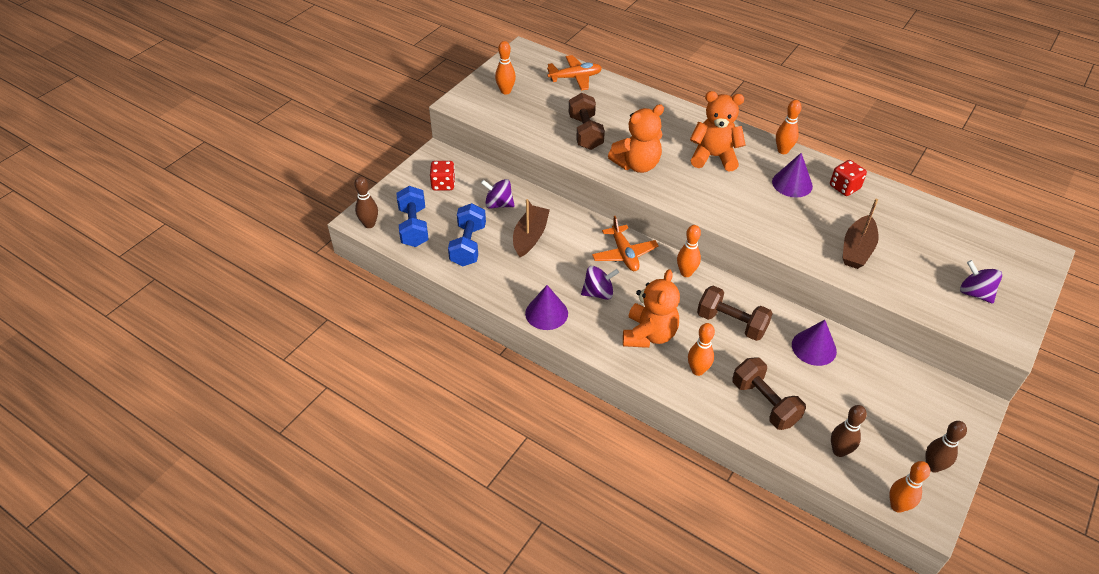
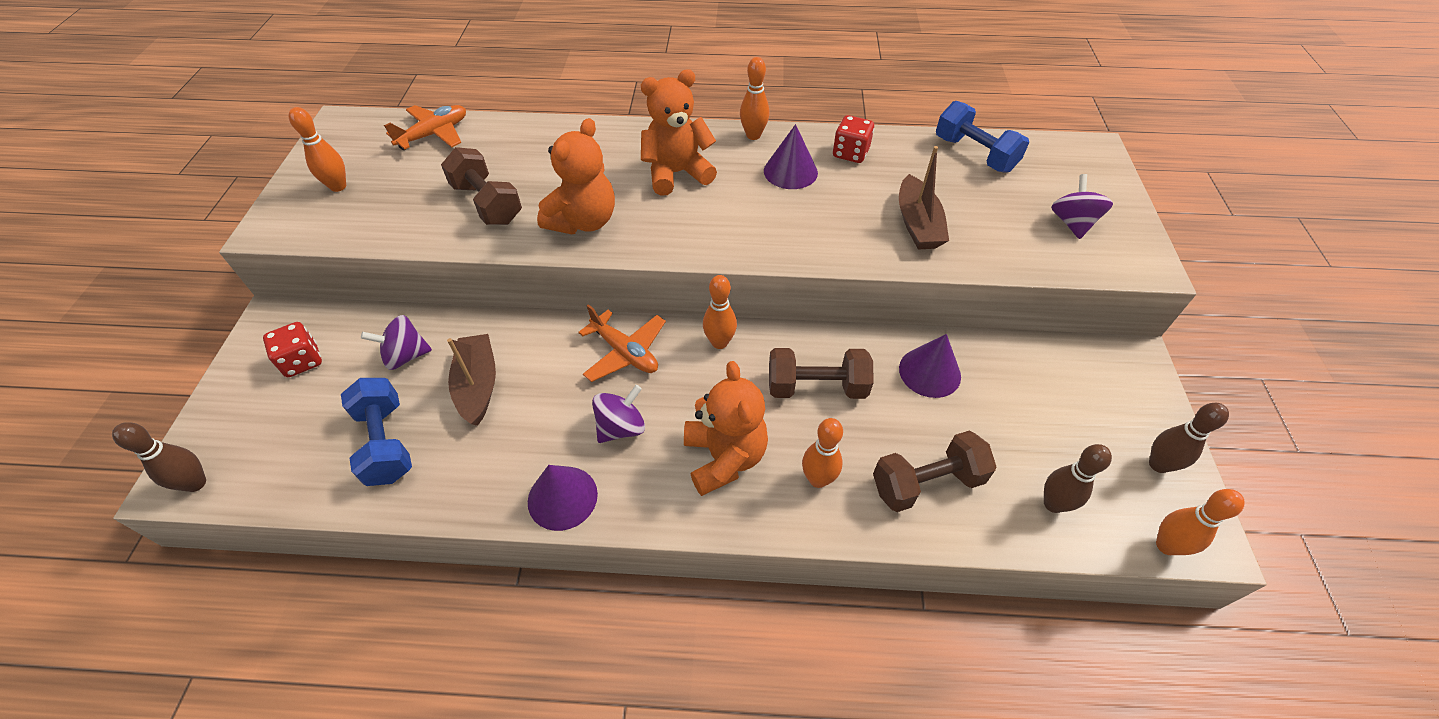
camera: 30 degrees left, 5 degrees up
(413, 227) = (279, 453): blue dumbbell -> blue dumbbell (974, 154)
(764, 403) = (927, 483): brown dumbbell -> brown dumbbell turned 45 degrees counterclockwise
(974, 293) = (1072, 223): purple spinning top -> purple spinning top turned 75 degrees clockwise

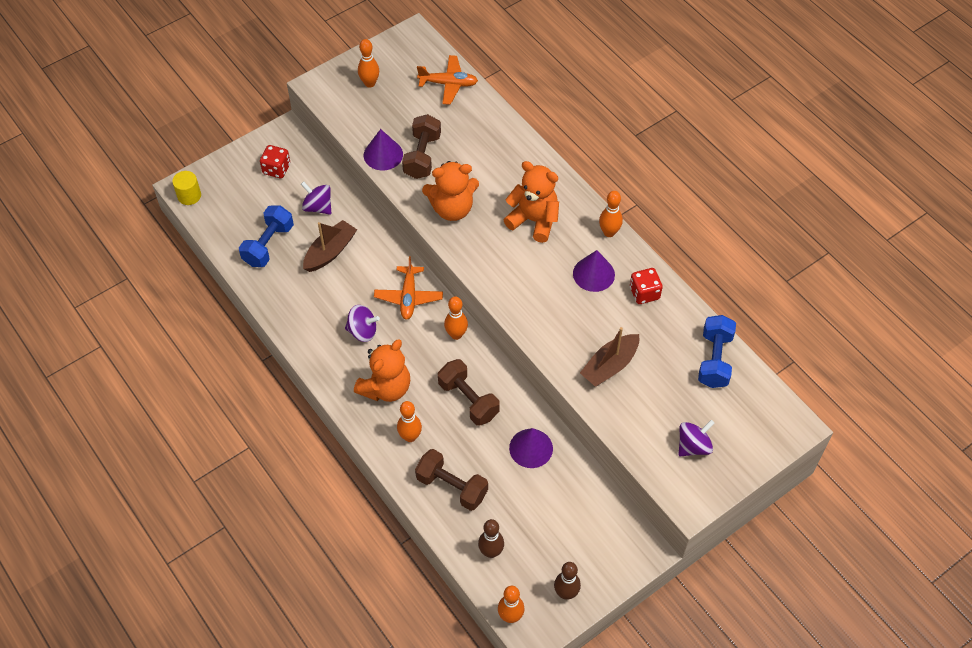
camera: 50 degrees right, 5 degrees up
(196, 483) = (189, 196): brown bowling pin -> yellow cylinder
(562, 497) = (305, 338): purple cone -> purple cone (383, 154)

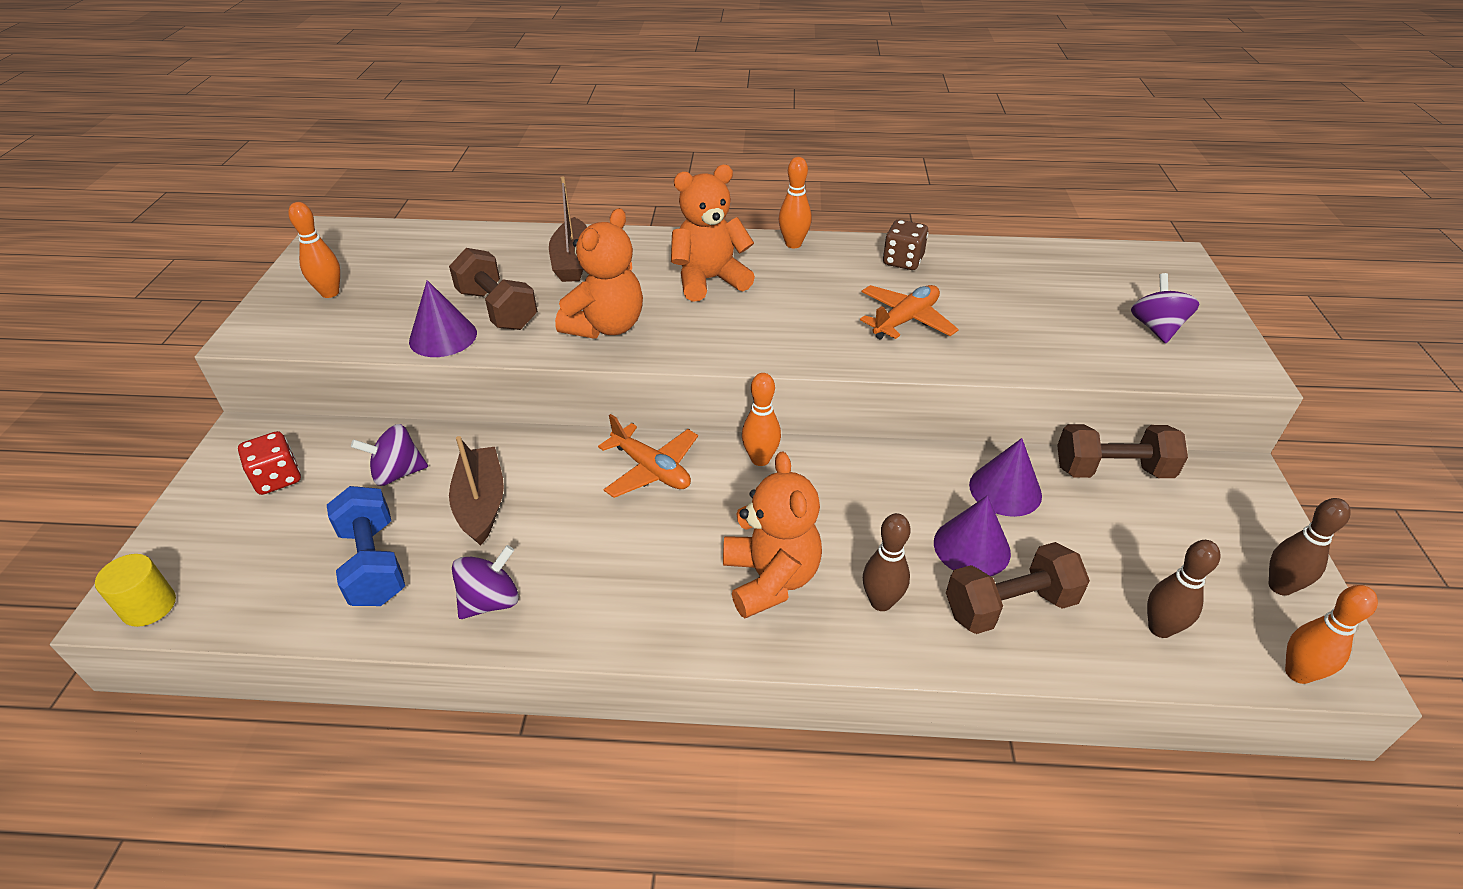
camera: 50 degrees left, 15 degrees down
(362, 331) = (648, 547): purple spinning top -> purple spinning top (490, 601)
(410, 437) = (881, 602): orange bowling pin -> brown bowling pin
(448, 84) = (437, 243): orange plane -> orange plane (905, 320)
(468, 400) = (874, 505): brown dumbbell -> brown dumbbell (1112, 470)
(593, 274) = (836, 278): purple cone -> purple cone (971, 547)
(610, 366) = (982, 329): brown boat -> brown boat (573, 261)
(644, 293) = (902, 261): red dice -> brown dice
(714, 360) = (1041, 262): blue dumbbell -> none

